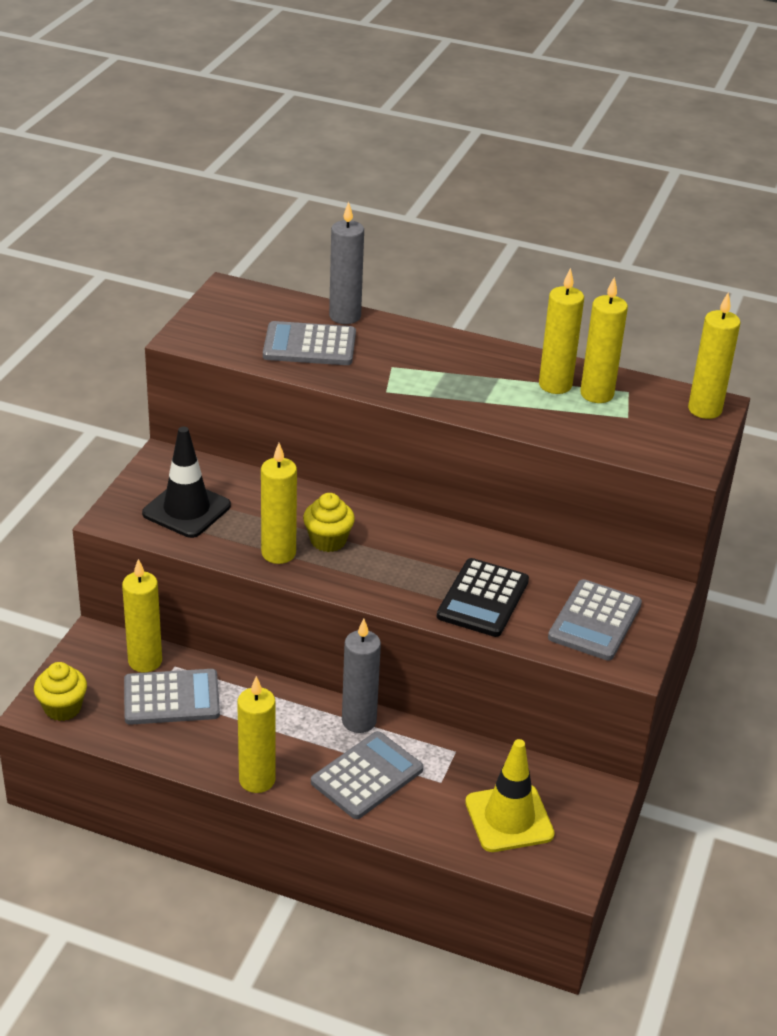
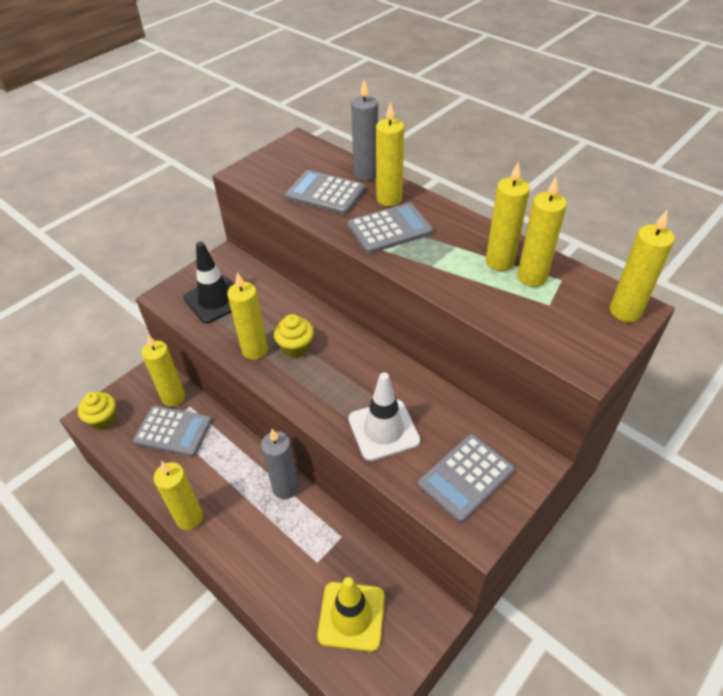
camera: 25 degrees right, 10 degrees up
(367, 776) = (266, 539): grey calculator -> grey calculator (389, 229)
(391, 340) = (389, 199): none -> yellow candle
(482, 598) = (383, 430): black calculator -> white traffic cone

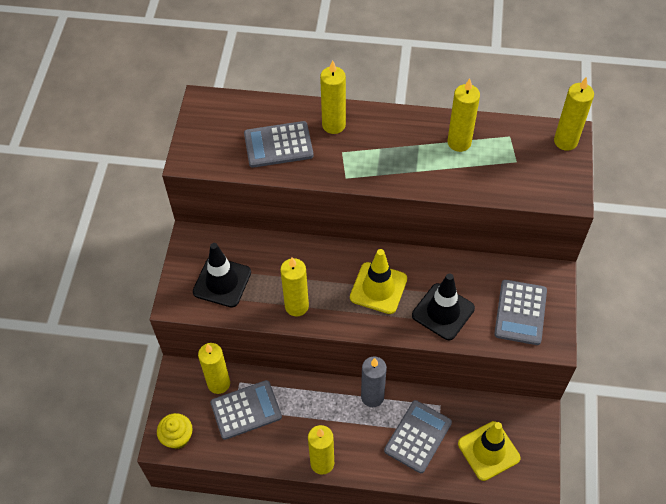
camera: 35 degrees left, 10 degrees up
(296, 348) = (326, 286): yellow cupcake -> none
(340, 375) = (378, 288): none -> yellow traffic cone
(366, 174) = (294, 109): grey candle -> none
(383, 430) = (443, 312): white traffic cone -> black traffic cone
(389, 229) = (358, 154): grey calculator -> grey calculator (418, 436)
(531, 277) = (489, 144): yellow candle -> none

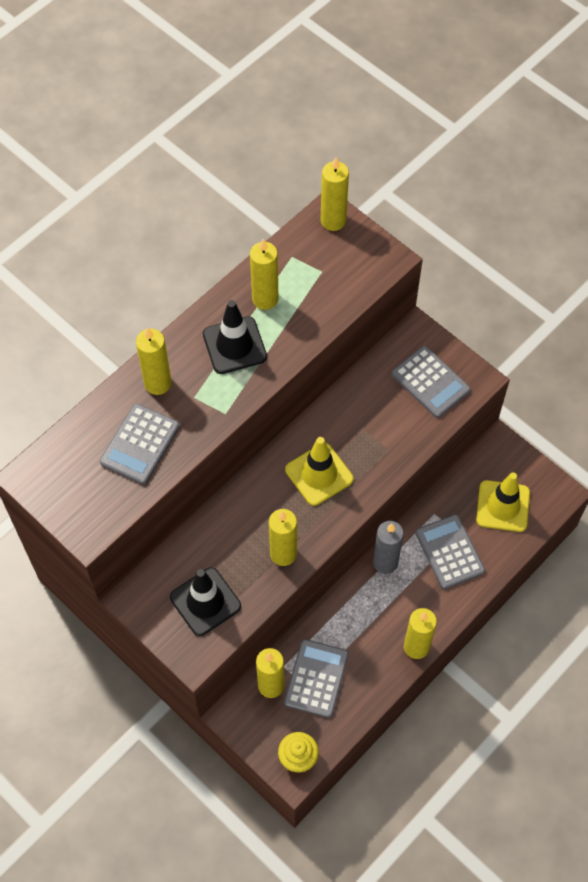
camera: 55 degrees left, 5 degrees up
(443, 312) = (383, 440): black traffic cone -> black traffic cone (234, 345)

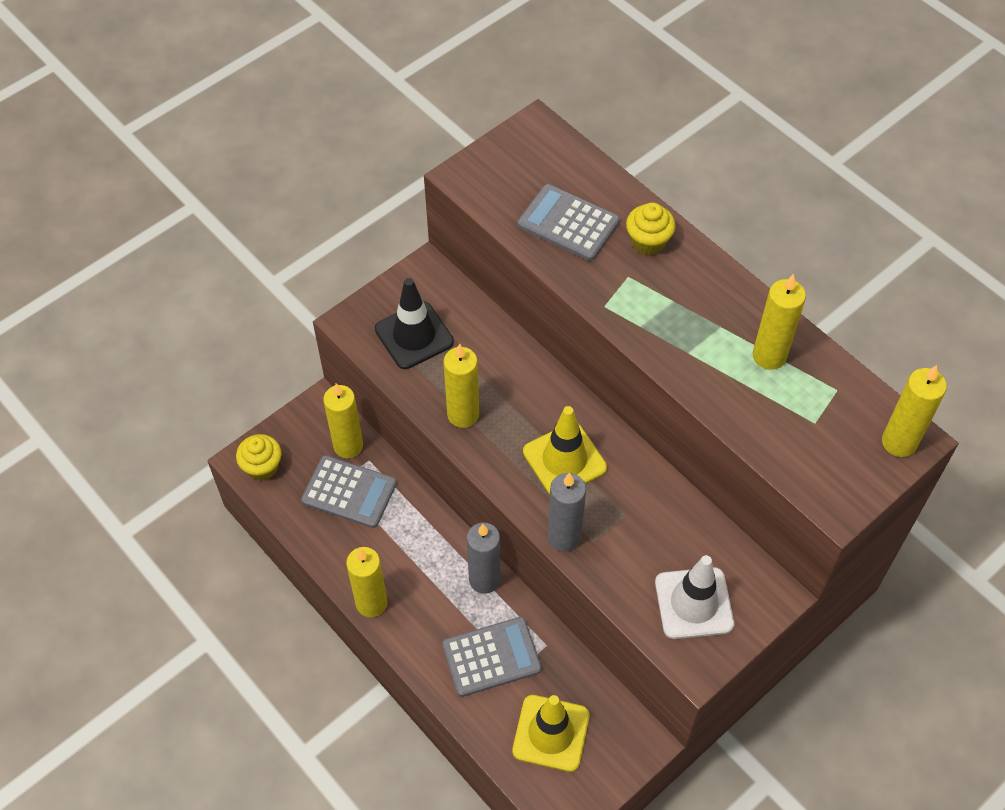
camera: 95 degrees right, 5 degrees down
(157, 383) = (648, 242): yellow candle -> yellow cupcake
(234, 345) = (699, 320): black traffic cone -> none
(387, 471) = (564, 537): none -> grey candle
(430, 382) = (694, 603): grey calculator -> white traffic cone

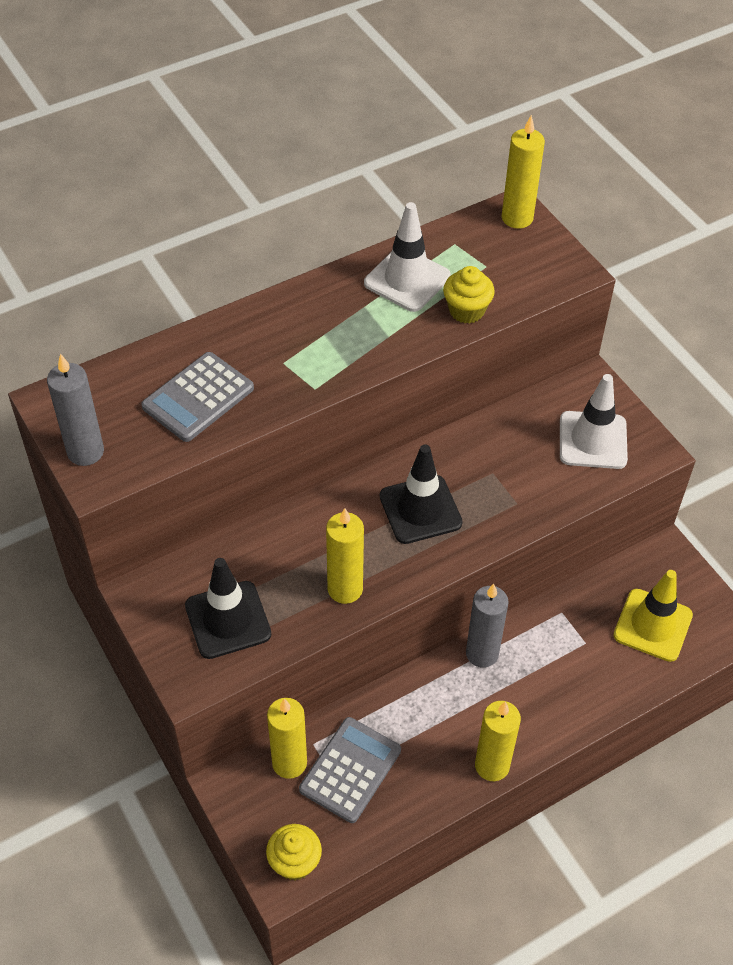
camera: 80 degrees left, 5 degrees down
(491, 657) = (568, 662): grey calculator -> none
(564, 460) = (420, 509): yellow traffic cone -> black traffic cone
(564, 537) = (508, 526): grey candle -> grey candle (85, 452)
(648, 242) = (245, 338): yellow cupcake -> yellow cupcake (466, 311)
(769, 356) = (407, 280): yellow candle -> white traffic cone

